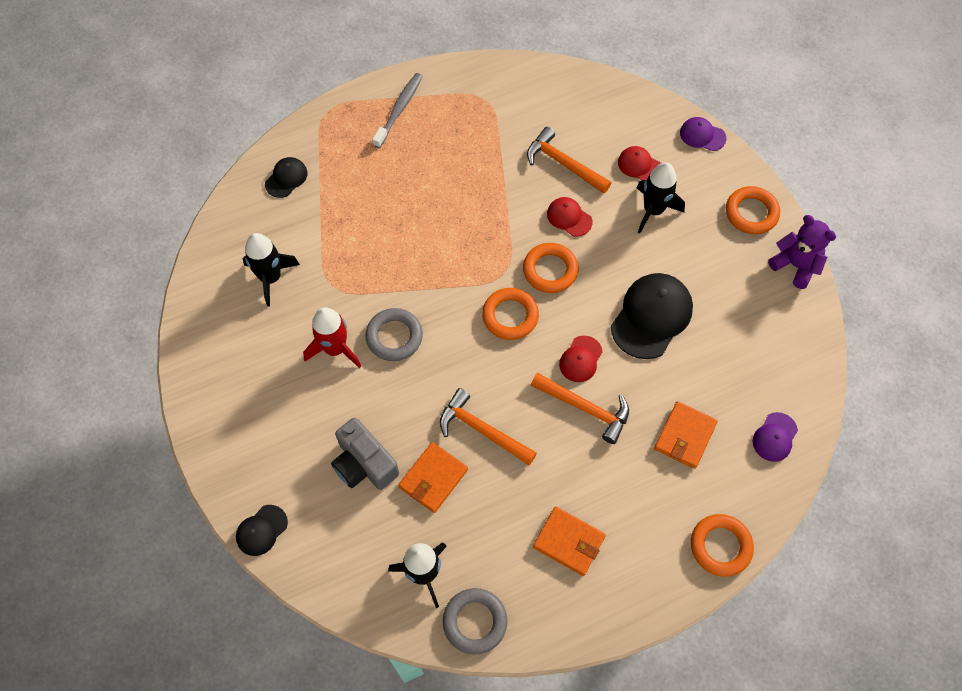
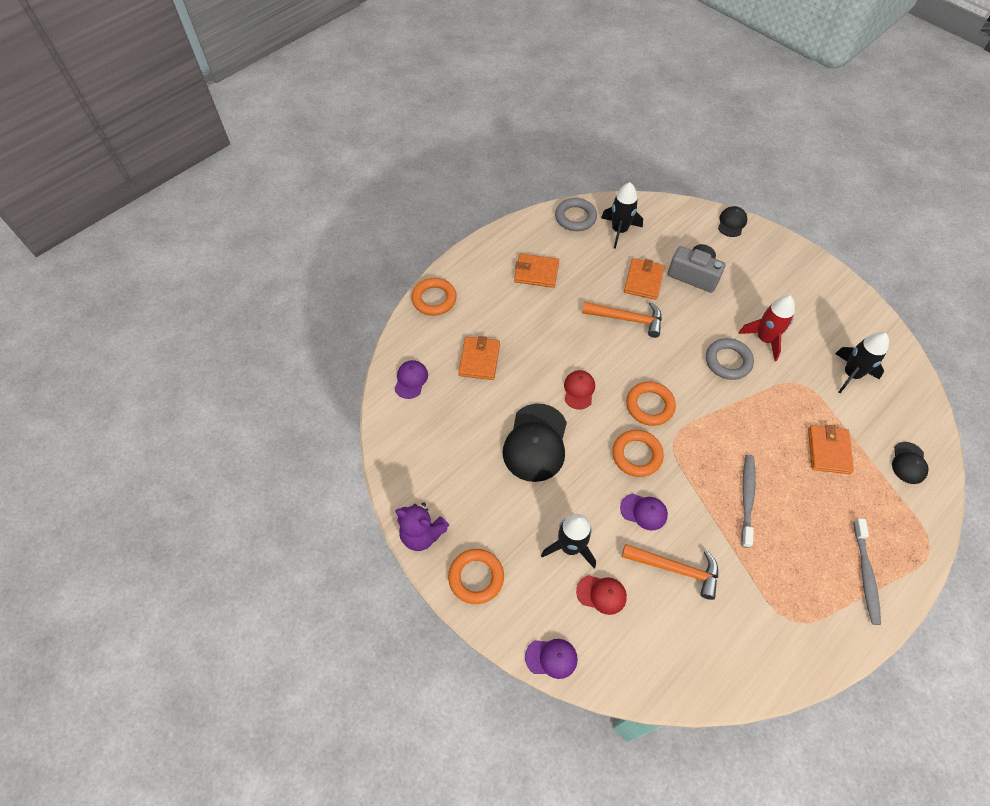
camera: 160 degrees right, 5 degrees down
(354, 213) = (828, 451): none -> orange wallet
(463, 198) = (747, 498): none -> grey toothbrush
(569, 217) = (644, 511): red cap -> purple cap
(585, 408) = (560, 356): orange hammer -> none

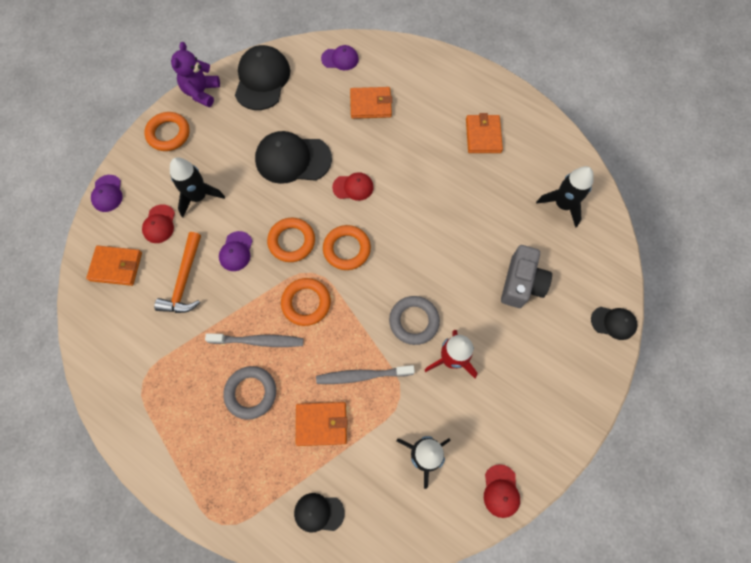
camera: 80 degrees right, 10 degrees up
(420, 463) = (262, 80): none -> black cap
(434, 299) = (429, 60): orange ring -> orange ring (306, 303)
(575, 217) = (567, 162): grey ring -> grey ring (251, 393)
(627, 319) = (445, 221): orange hammer -> none
(643, 281) = (499, 233): orange wallet -> orange wallet (116, 266)
(865, 575) = (189, 453): grey toothbrush -> grey toothbrush (362, 375)
(875, 326) = (501, 491): none -> red cap

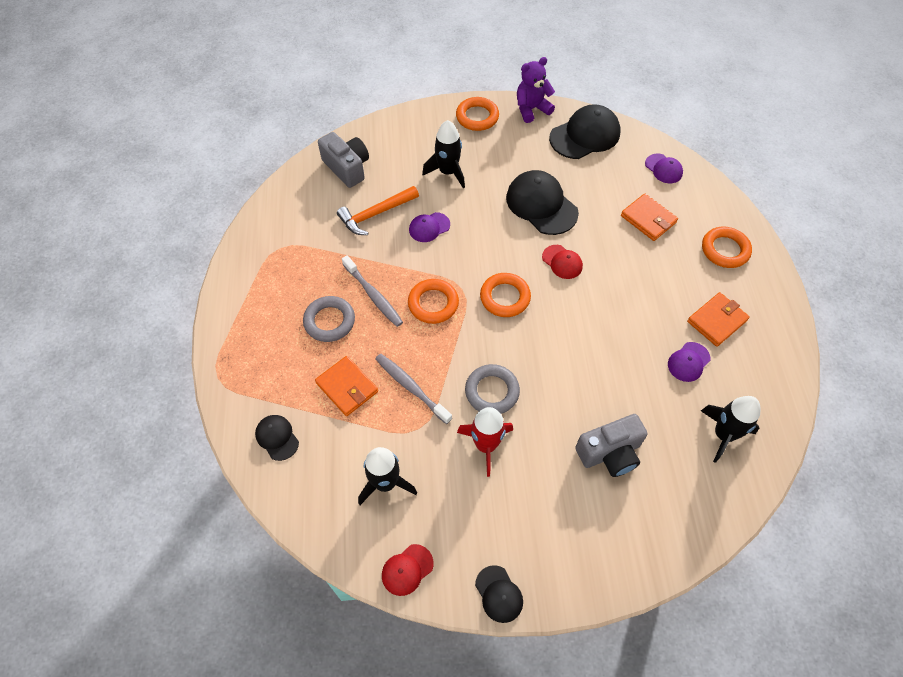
camera: 50 degrees right, 10 degrees down
(107, 193) = (395, 120): purple cap -> purple cap (688, 362)
(116, 266) = (347, 168): orange wallet -> grey camera
(159, 224) = (403, 166): red cap -> none
(291, 241) = (473, 256): orange ring -> orange ring (725, 250)
(613, 323) = (653, 563): black cap -> black cap (499, 594)

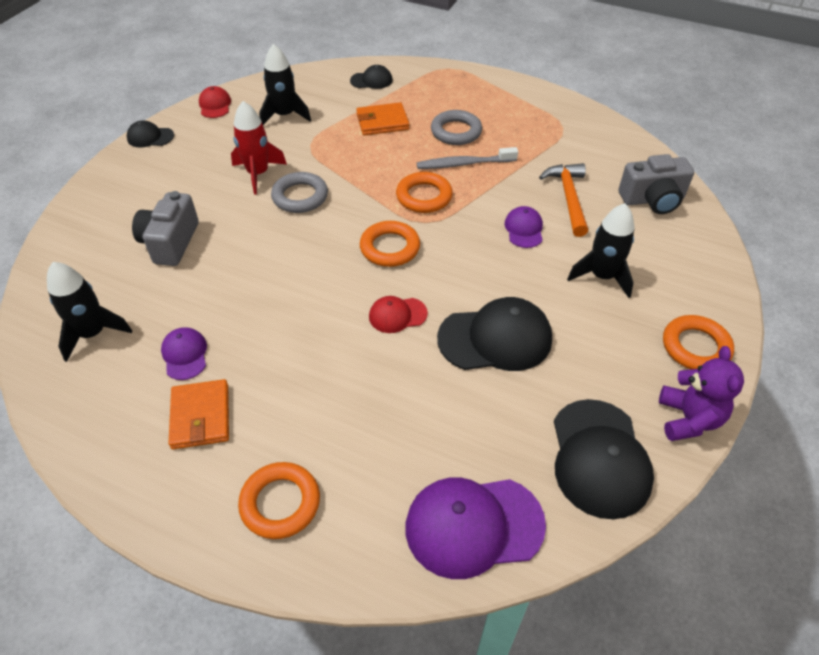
camera: 120 degrees right, 10 degrees down
(411, 387) = (350, 153): grey toothbrush -> none
(648, 219) = (396, 441): orange wallet -> none
(663, 169) = (473, 525): purple cap -> purple cap, size x1.90

